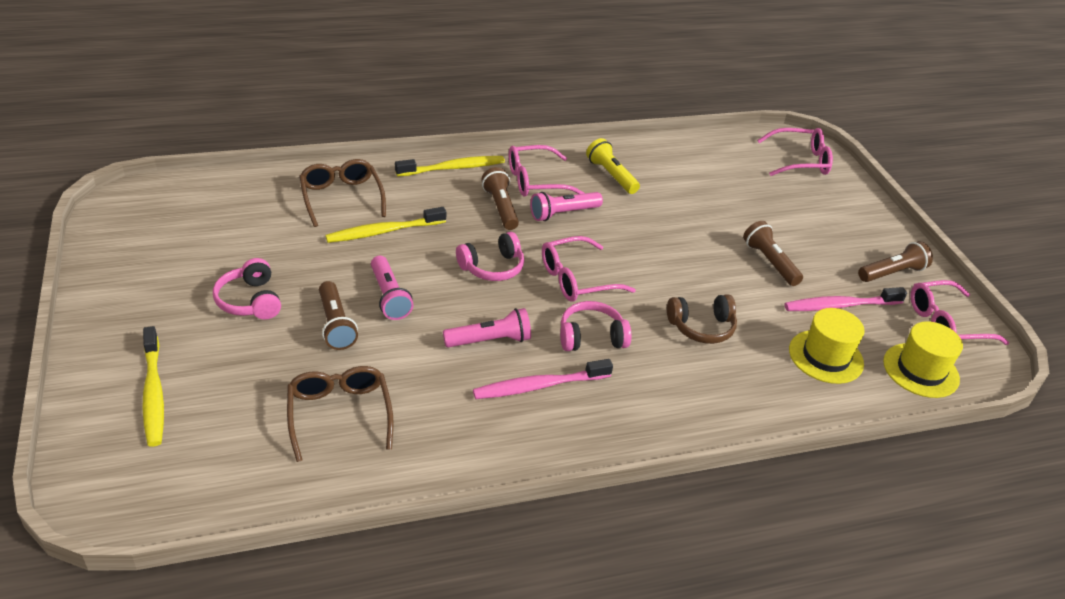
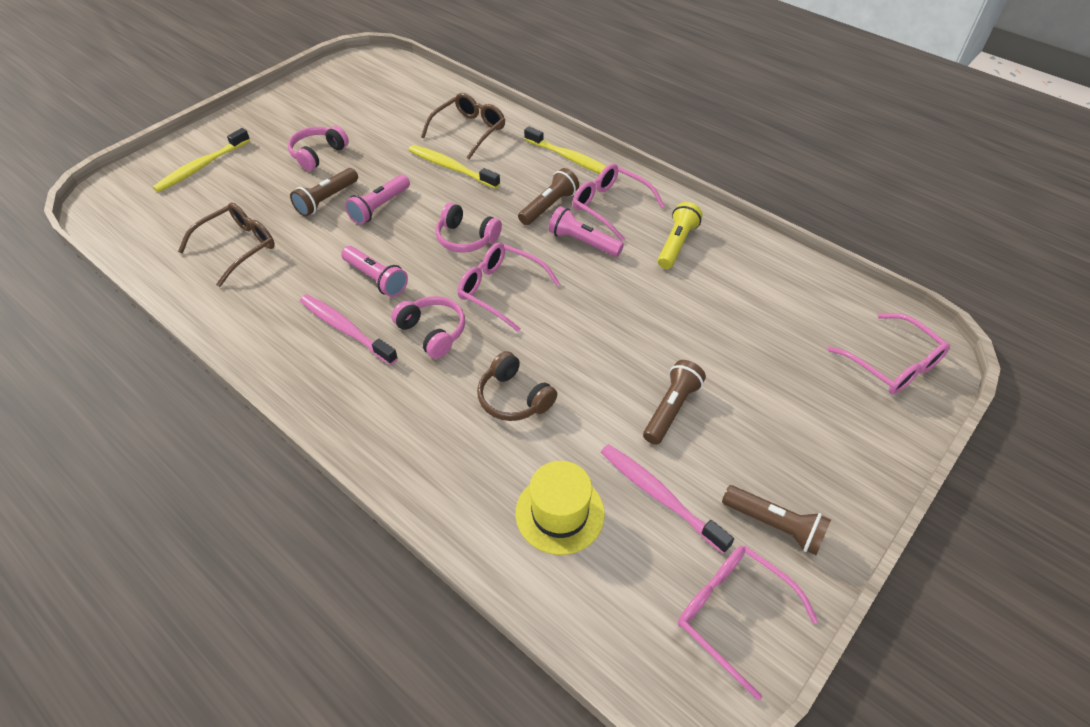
camera: 60 degrees right, 10 degrees up
(920, 370) = (617, 613): yellow hat -> none

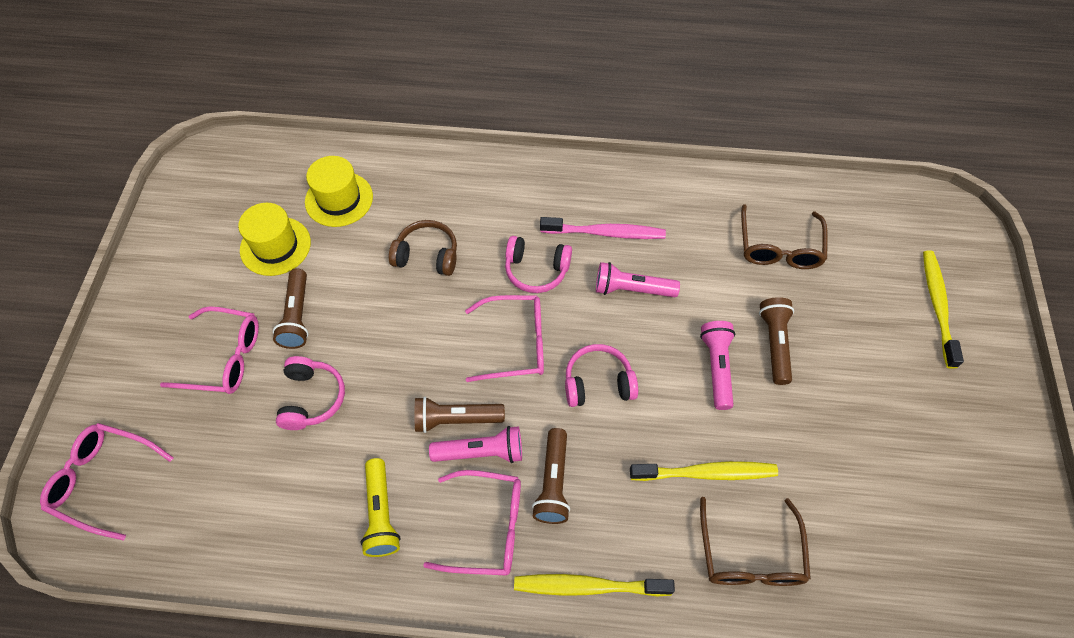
camera: 145 degrees right, 10 degrees up
(318, 154) = (859, 397): pink headphones -> pink headphones (311, 398)
(659, 496) = (275, 246): pink toothbrush -> yellow hat
(732, 614) = (196, 203): pink glasses -> pink glasses (224, 358)
(775, 525) = (183, 271): brown flashlight -> brown flashlight (456, 419)

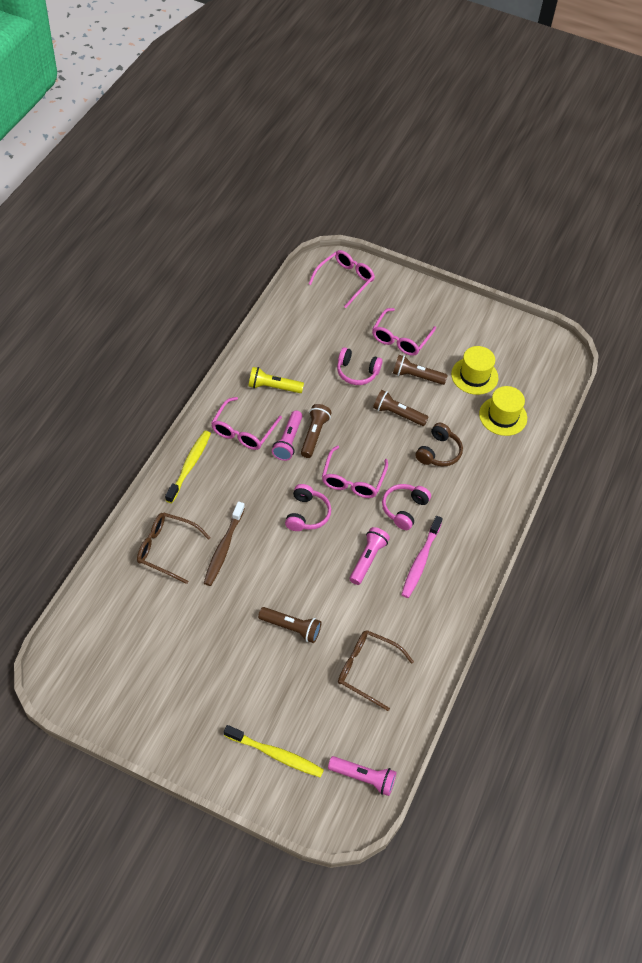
camera: 105 degrees right, 5 degrees down
(553, 483) = (254, 469): brown flashlight -> brown flashlight (398, 414)
(706, 473) = (223, 548): yellow toothbrush -> brown toothbrush
(717, 367) = (289, 585): pink flashlight -> pink flashlight (363, 778)

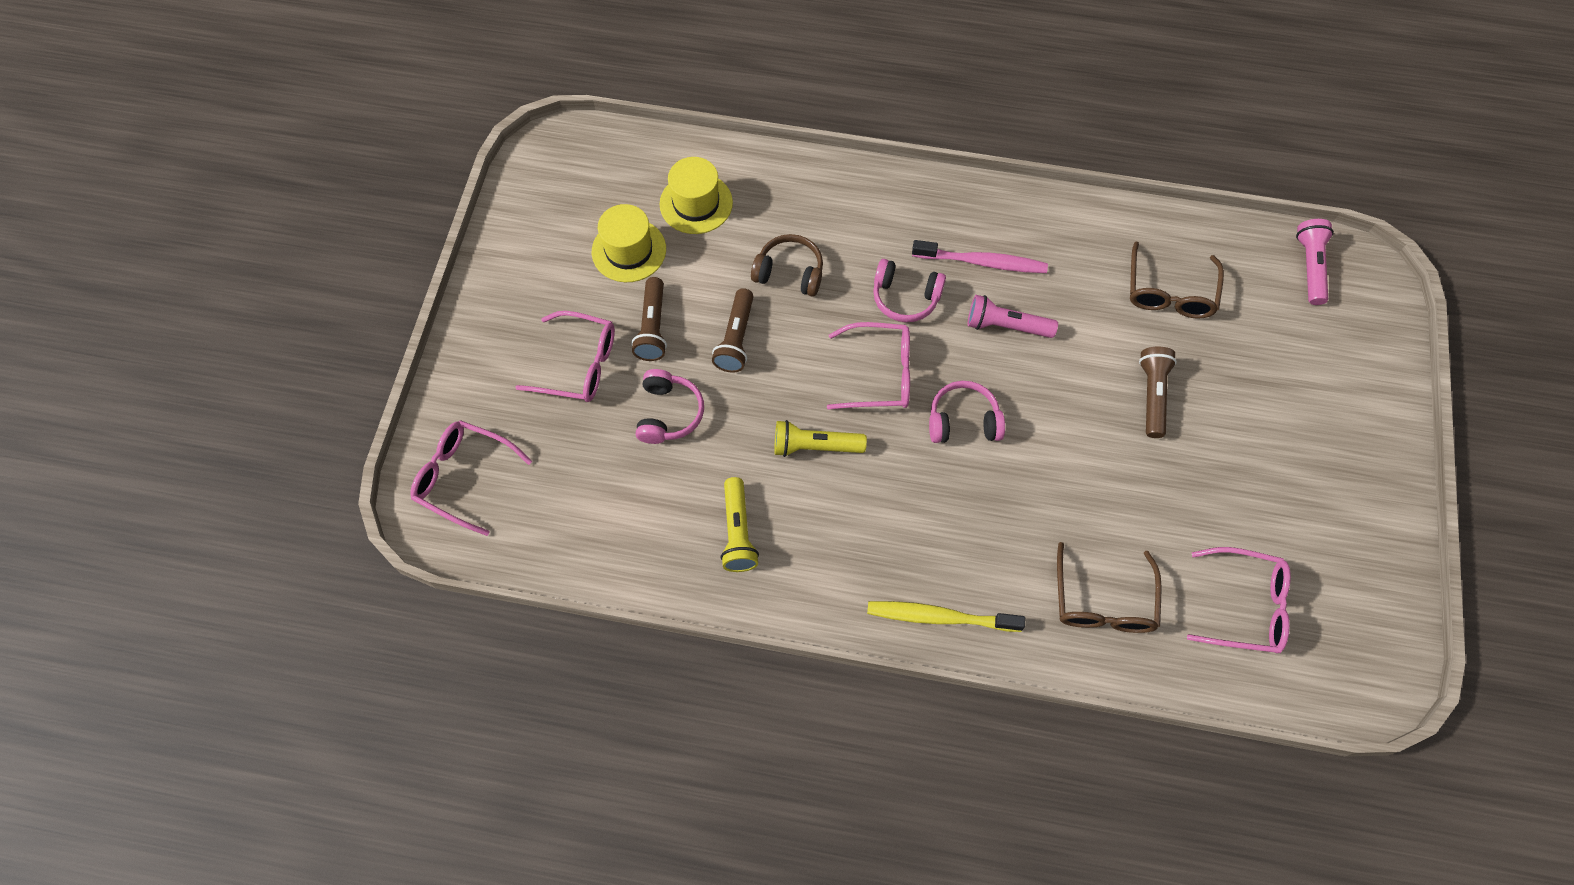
camera: 100 degrees left, 10 degrees up
(223, 548) = (1067, 520): brown toothbrush -> none
(243, 431) = (843, 554): pink glasses -> pink glasses (1245, 606)
(276, 754) = (1332, 369): yellow toothbrush -> none
(288, 441) = (839, 481): pink flashlight -> none
(314, 435) = (815, 446): brown flashlight -> yellow flashlight

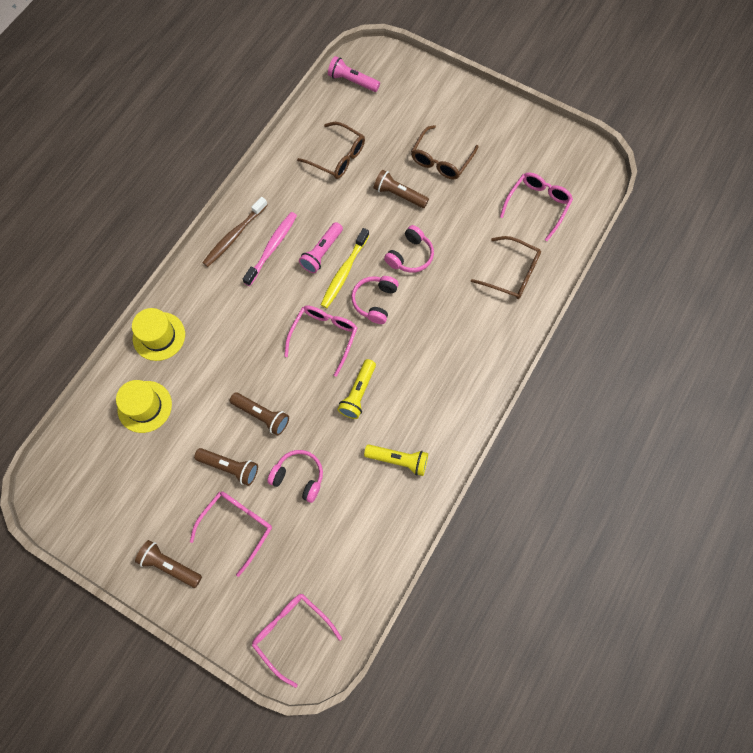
camera: 70 degrees left, 5 degrees up
(464, 477) = (291, 632): pink glasses -> pink glasses turned 90 degrees clockwise
(507, 309) = (170, 565): none -> brown flashlight
(629, 250) = (161, 464): yellow hat -> yellow hat (159, 336)
(789, 273) = (227, 364): brown headphones -> none
(905, 297) = (277, 301): pink headphones -> pink headphones (410, 256)
(939, 617) = (492, 363): yellow toothbrush -> yellow toothbrush (344, 272)
(977, 211) = (234, 236): none -> brown toothbrush
(1245, 435) = (441, 160): none -> brown glasses

